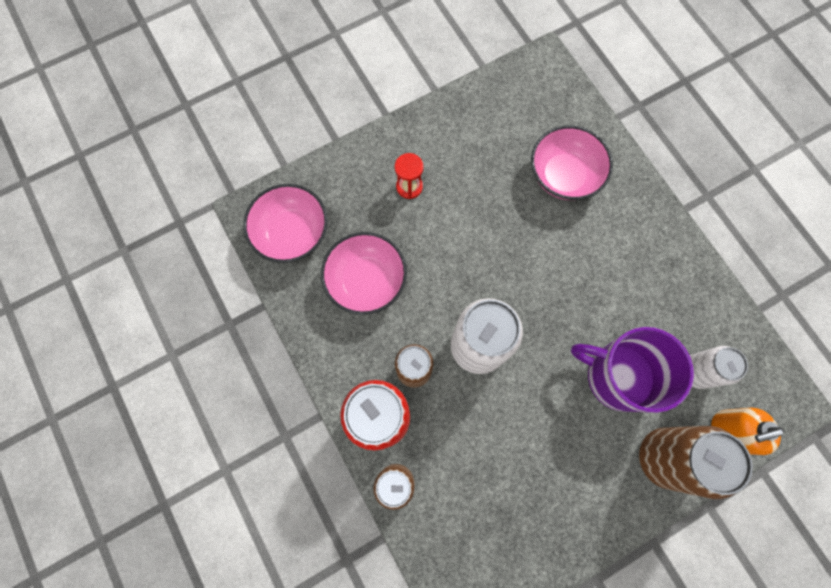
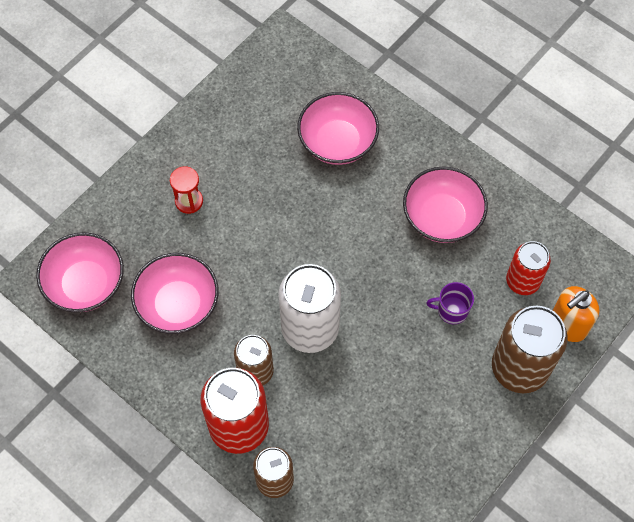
camera: 20 degrees left, 10 degrees down
(617, 376) = (451, 310): purple mug -> purple mug, size x0.45
(638, 281) = (442, 217): none -> pink bowl
(696, 371) = (522, 281): white can -> red can

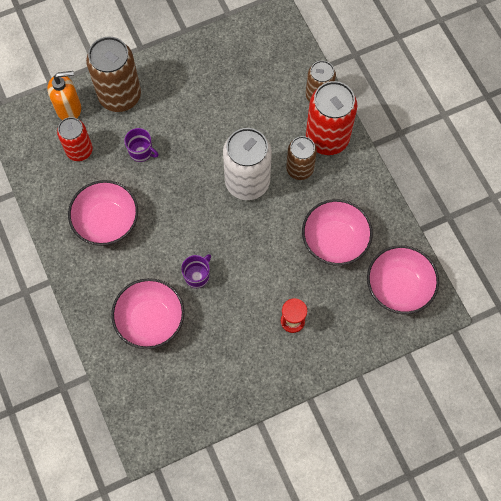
camera: 155 degrees left, 5 degrees up
(312, 203) = (197, 276): none -> purple mug

